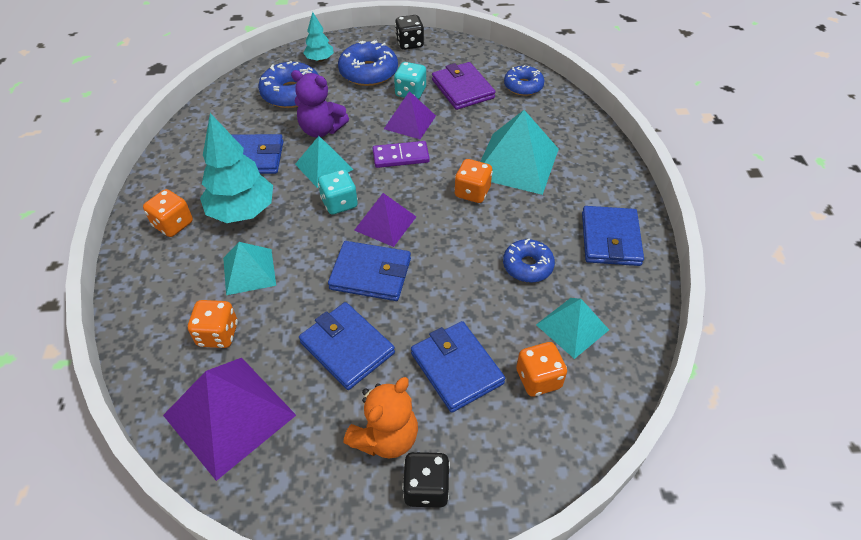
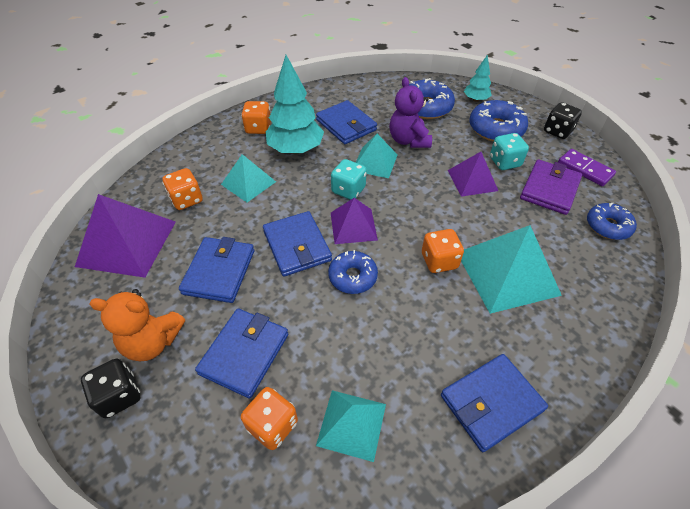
camera: 55 degrees right, 0 degrees up
(401, 156) = (430, 196): purple domino -> purple domino (585, 169)
(527, 266) = (393, 347): blue donut -> blue donut (352, 277)

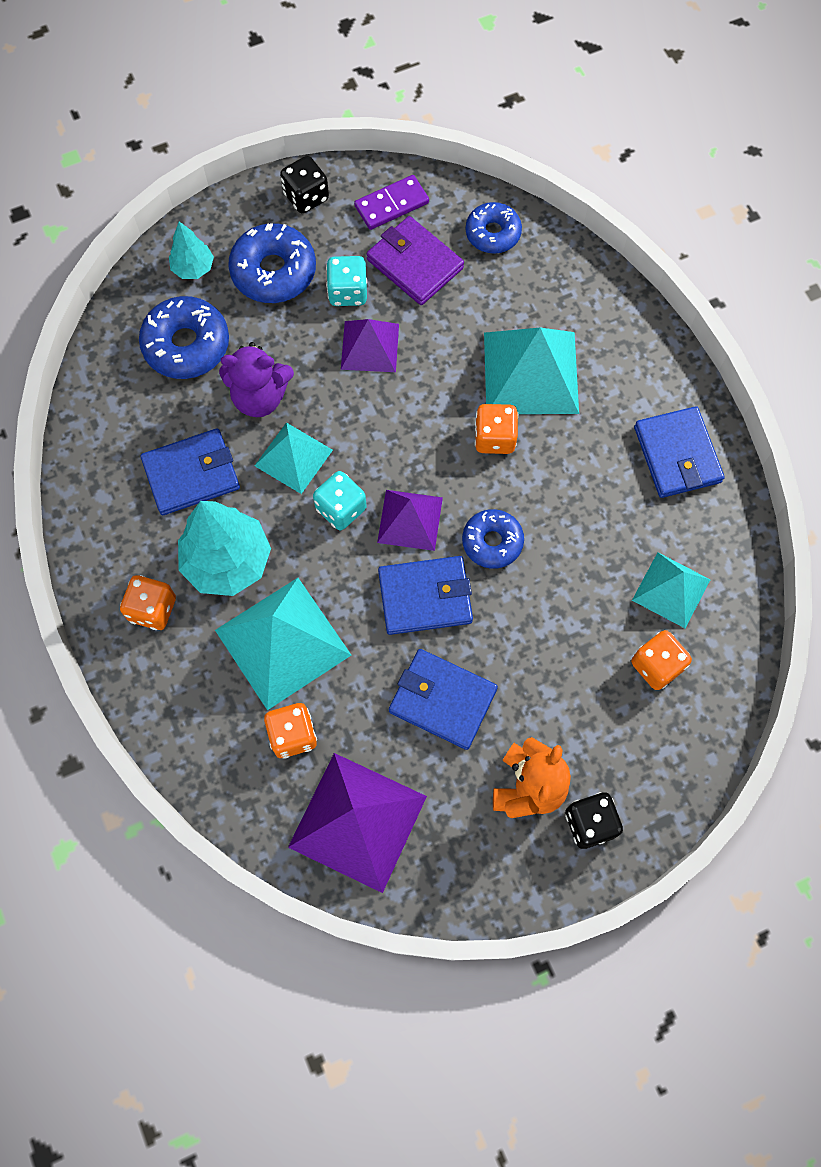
camera: 75 degrees left, 20 degrees up
(244, 354) = (568, 683): blue wallet -> none
(248, 183) = (283, 642): turquoise pyramid -> turquoise pyramid, size x1.66

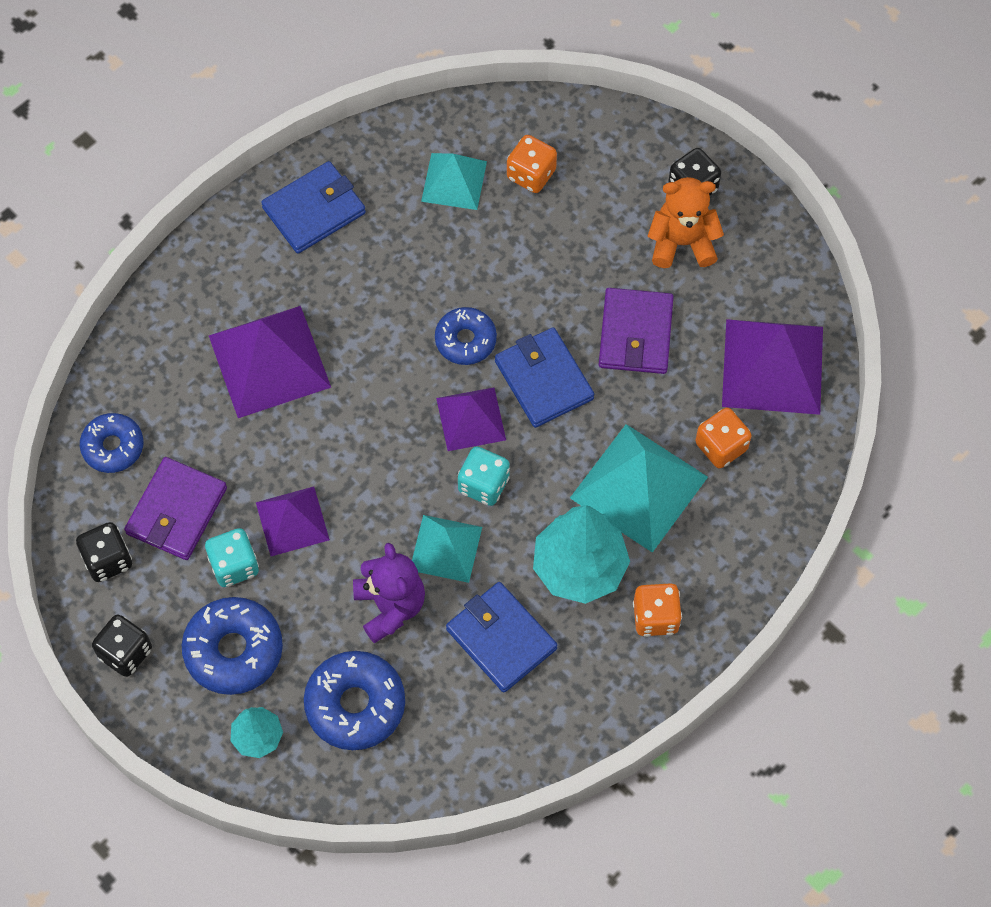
camera: 110 degrees left, 5 degrees down
(391, 204) = (107, 560): purple domino -> black dice
(442, 700) = (635, 334): blue wallet -> purple wallet
(494, 438) = (355, 371): orange dice -> none
(531, 372) = (269, 361): turquoise pyramid -> purple pyramid

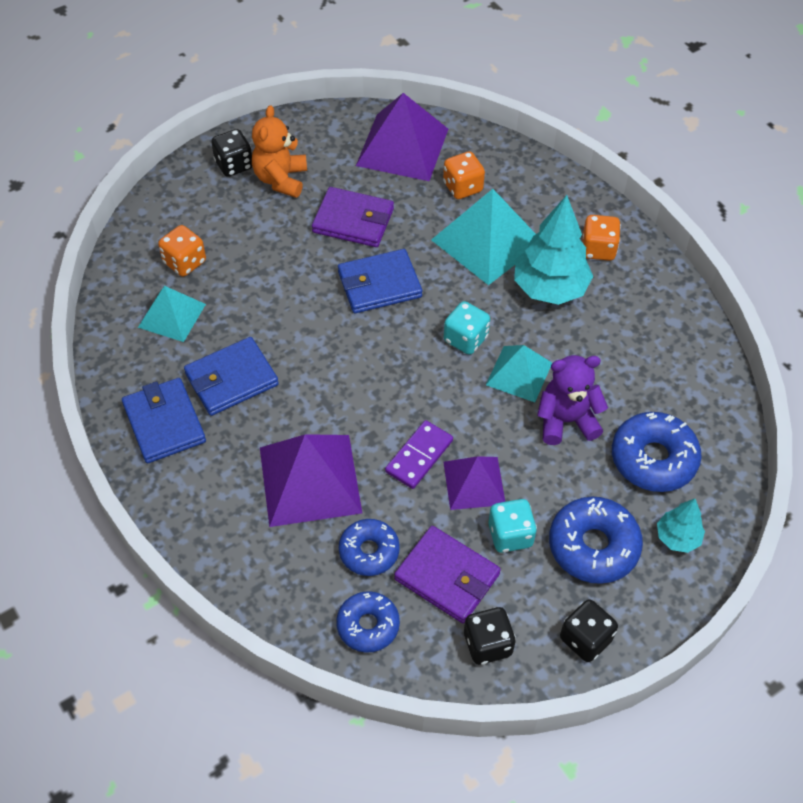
camera: 80 degrees left, 10 degrees down
(316, 461) = (419, 456): none -> purple domino
(465, 340) = (329, 331): blue donut -> blue donut (369, 551)
(471, 419) = (403, 338): purple pyramid -> none
(501, 639) = (604, 348): blue wallet -> blue wallet (231, 379)

